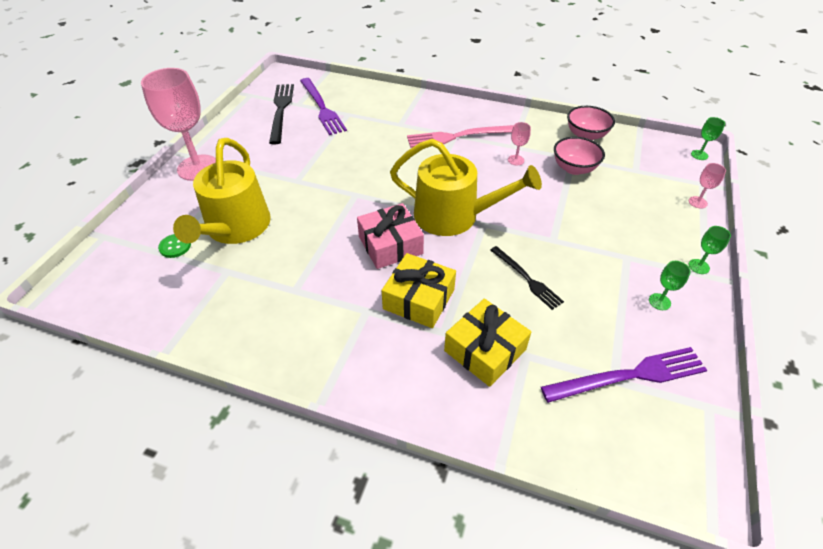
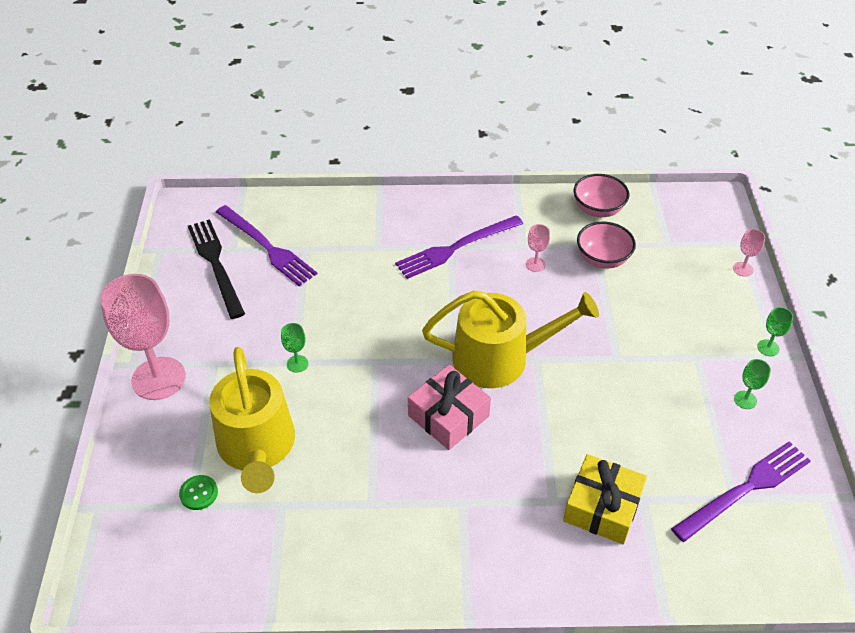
camera: 20 degrees left, 0 degrees up
(419, 299) = (510, 472): yellow gift -> none
(458, 136) = (456, 248): pink fork -> purple fork
(527, 279) = (609, 413): black fork -> none
(699, 155) = (725, 206): green goblet -> green goblet (297, 364)

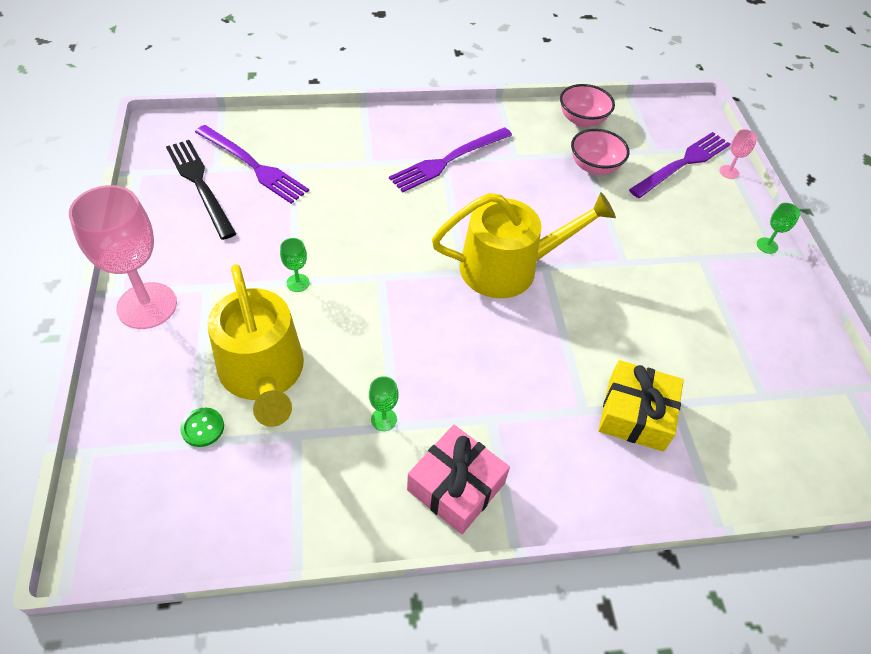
camera: 10 degrees left, 5 degrees up
(448, 416) = (464, 329): pink gift -> pink gift (456, 486)
(535, 264) = (529, 174): pink goblet -> none
(745, 400) = (755, 297): green goblet -> green goblet (383, 419)
(745, 489) = (773, 386): purple fork -> purple fork (682, 164)

